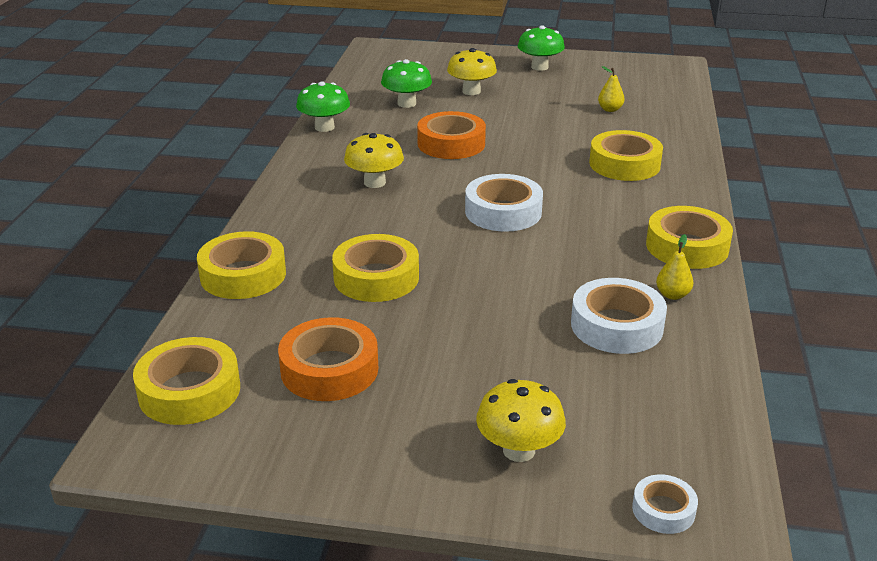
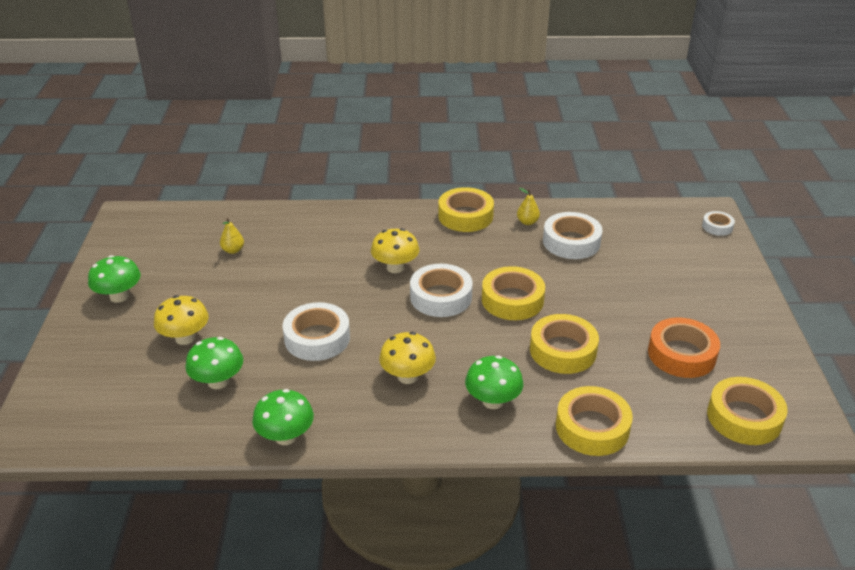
camera: 100 degrees left, 5 degrees up
(315, 223) = (493, 401): none -> green mushroom
(451, 144) = (317, 338): orange tape -> white tape
(519, 450) = (706, 271): yellow mushroom -> yellow mushroom (395, 267)
(624, 164) = (344, 241): yellow tape -> yellow tape (512, 300)

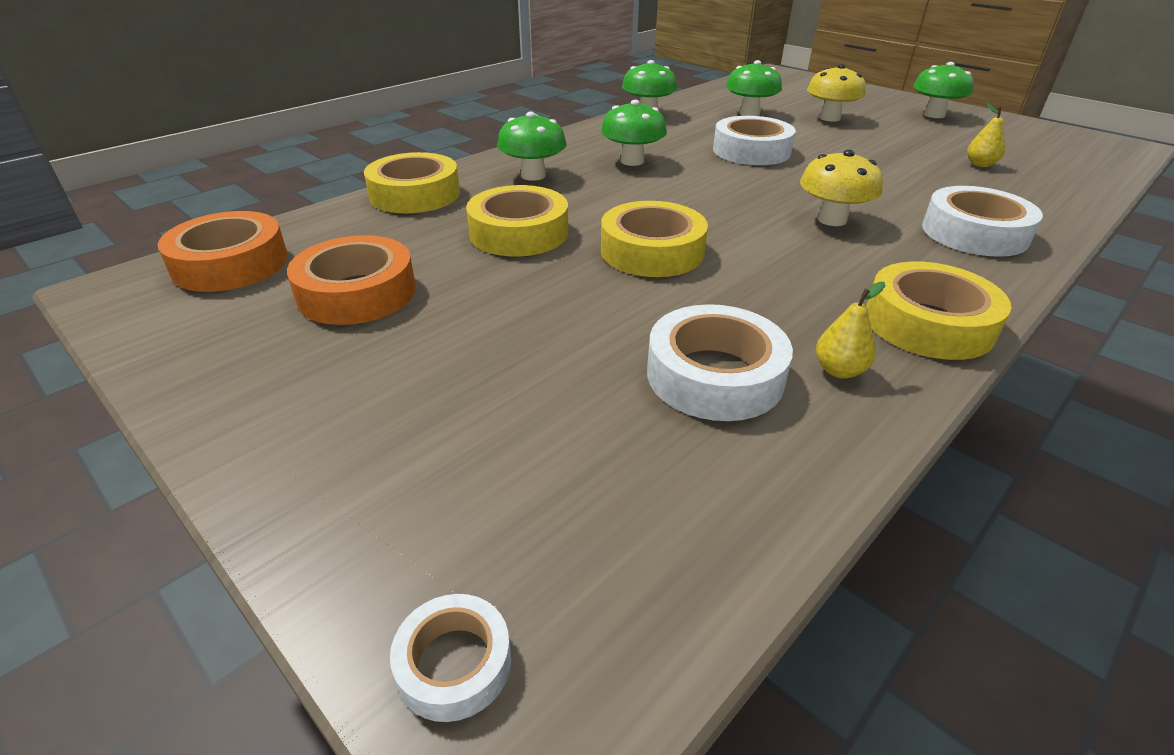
camera: 135 degrees right, 0 degrees up
(407, 376) = (632, 161): yellow mushroom -> green mushroom
(441, 297) = (728, 218): white tape -> white tape (974, 233)
(744, 417) = (230, 264): yellow tape -> orange tape

